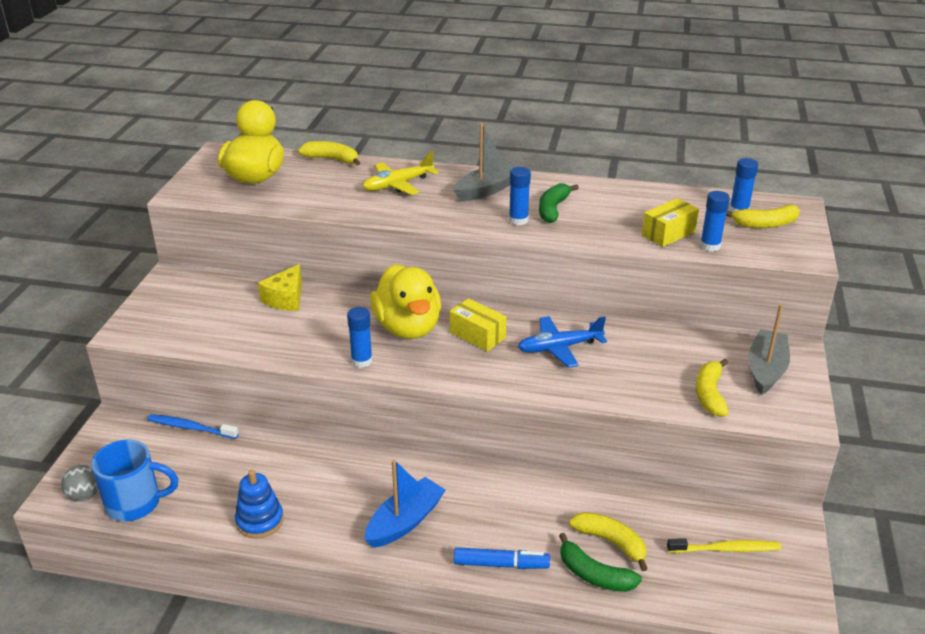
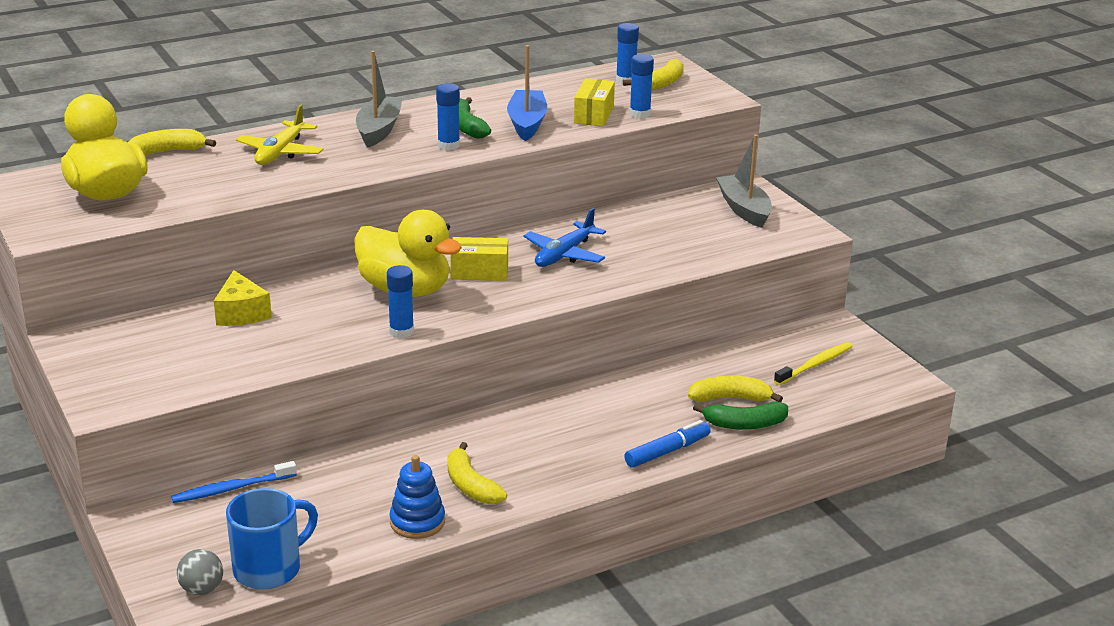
camera: 40 degrees left, 5 degrees down
(405, 521) = (550, 461): blue boat -> blue boat (527, 123)
(709, 394) = (725, 242): yellow banana -> yellow banana (471, 486)

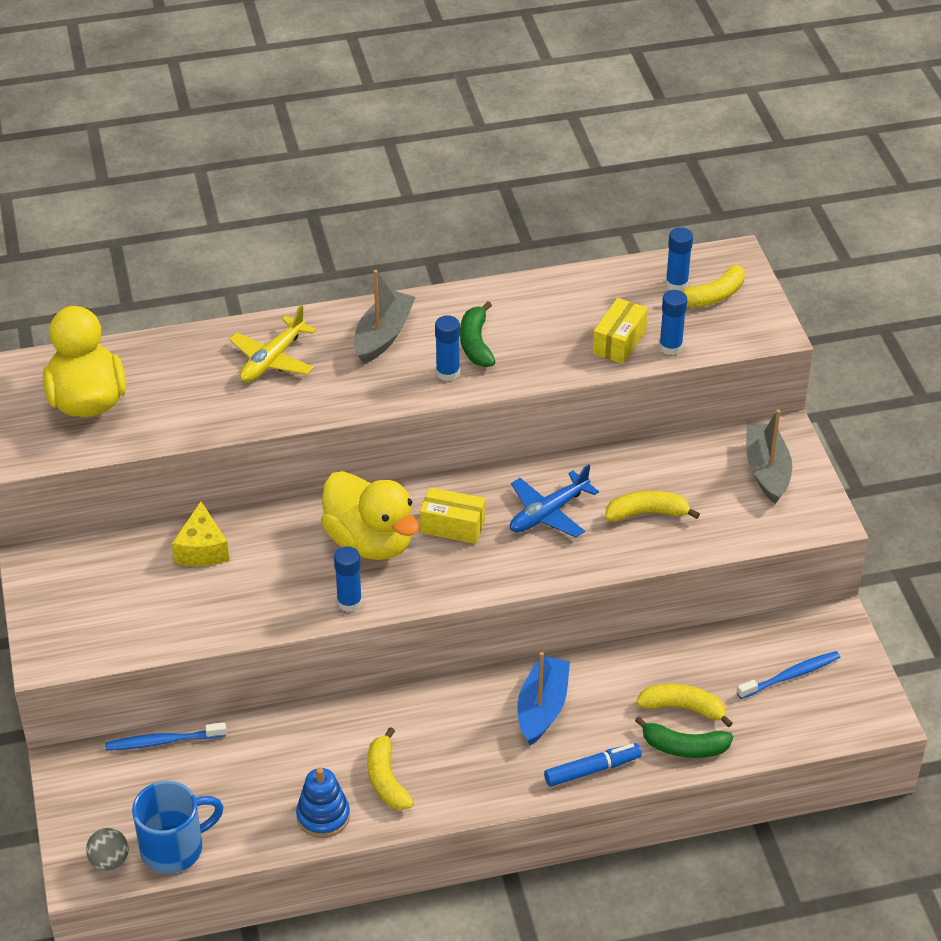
camera: 15 degrees right, 15 degrees up
(167, 152) = (160, 341): yellow banana -> yellow banana (647, 513)
(527, 123) = (542, 347): blue boat -> blue boat (542, 708)
(815, 364) = (791, 675): yellow toothbrush -> blue toothbrush

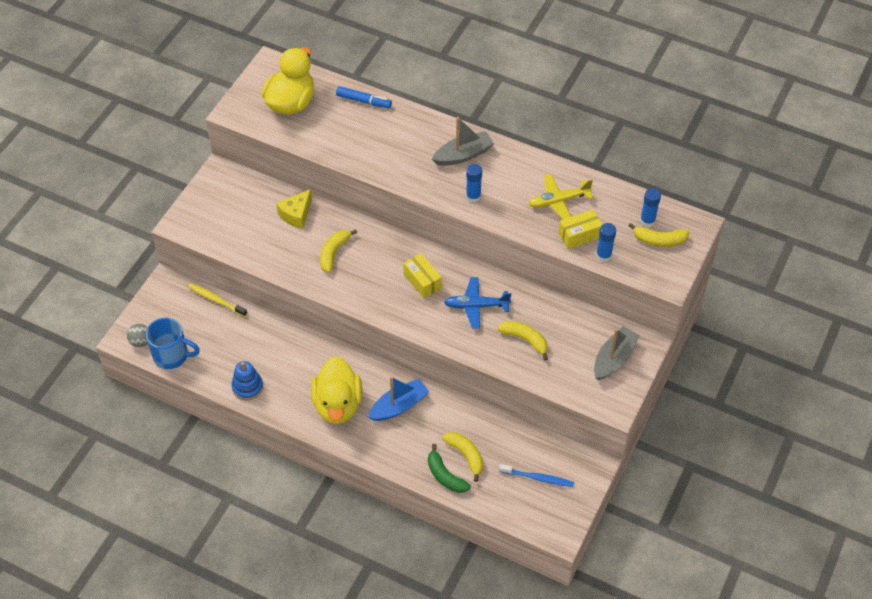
camera: 40 degrees right, 10 degrees up
(163, 741) = (216, 300): blue toothbrush -> yellow toothbrush
(272, 360) = (396, 135): yellow plane -> yellow plane (558, 201)
(349, 602) = (334, 288): blue glue stick -> none
(370, 542) = (375, 263): yellow duck -> yellow duck (338, 404)
(386, 779) = (292, 389): yellow banana -> yellow banana (333, 253)
(476, 344) = (504, 189): green banana -> none
(592, 770) = (389, 454): blue marker -> blue marker (363, 101)

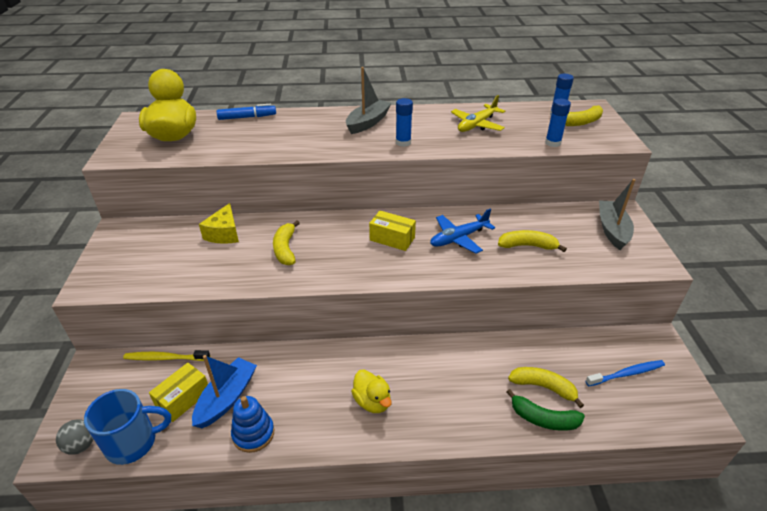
camera: 30 degrees left, 15 degrees down
(338, 404) = (372, 401): yellow duck -> yellow duck, size x0.55
(399, 406) = (437, 372): blue boat -> blue boat (227, 398)
(579, 235) = (518, 138): yellow box -> yellow box (183, 399)

